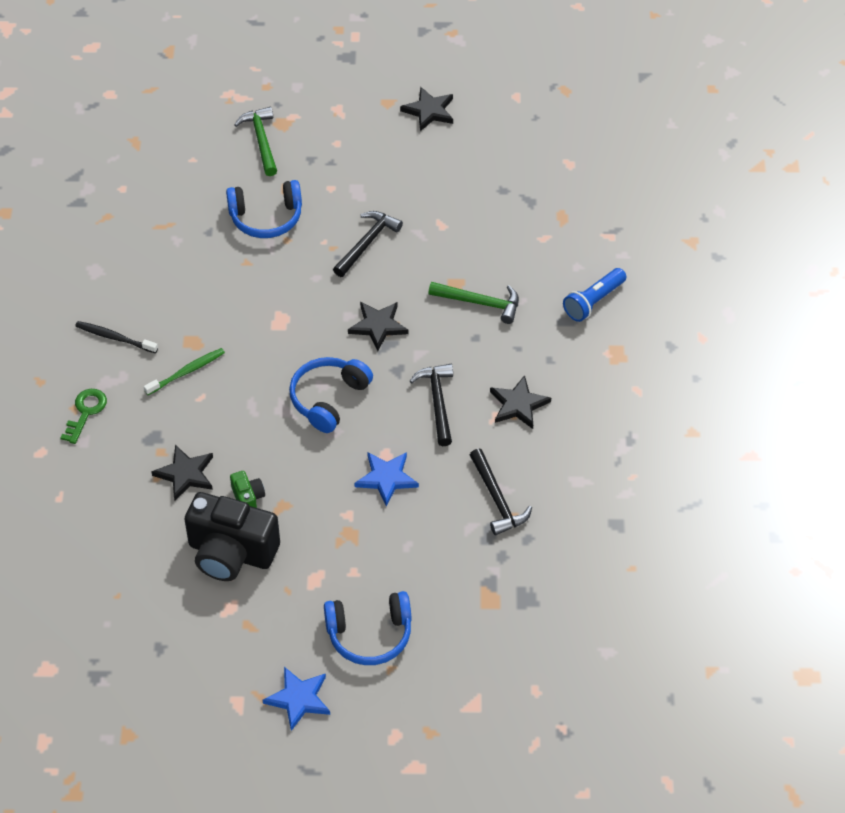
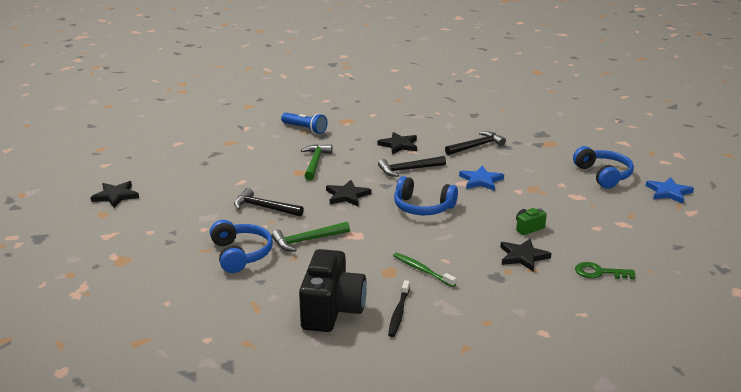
camera: 100 degrees left, 25 degrees down
(85, 412) = (488, 315): green key -> green key (599, 272)
(231, 553) = (579, 229): black camera -> black camera (332, 310)
(261, 140) = (144, 268): green hammer -> green hammer (307, 240)

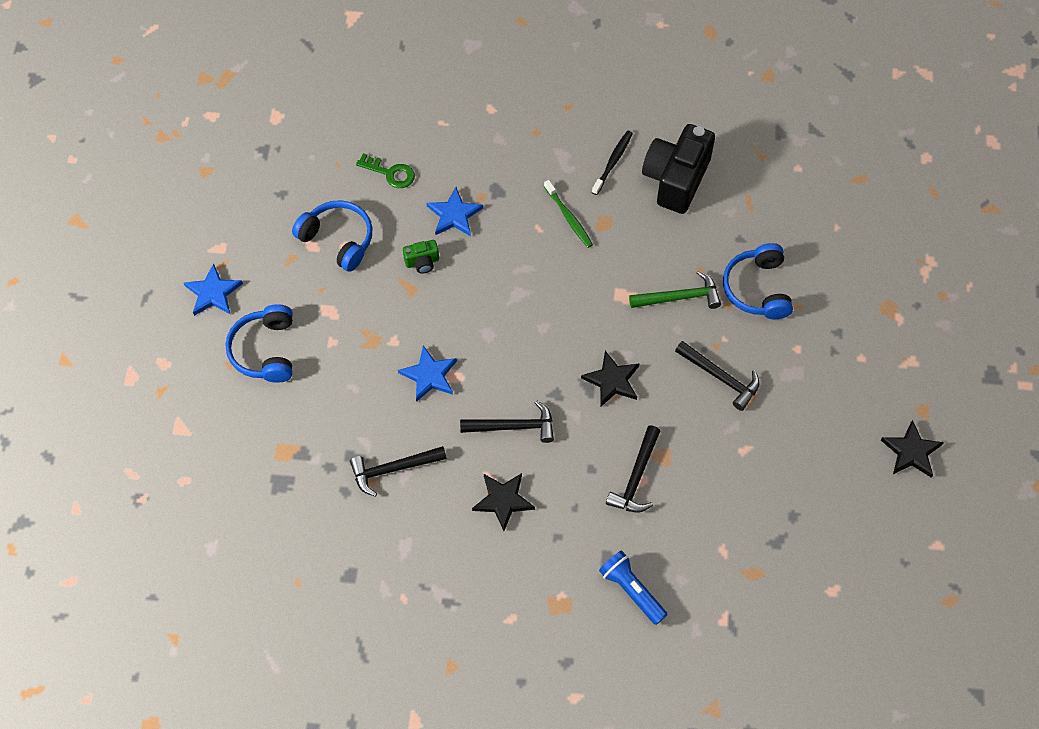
camera: 165 degrees left, 35 degrees up
(315, 162) = (636, 477): green hammer -> black hammer
(423, 207) = (526, 332): blue headphones -> blue headphones (338, 239)
(523, 257) = (454, 215): black star -> blue star

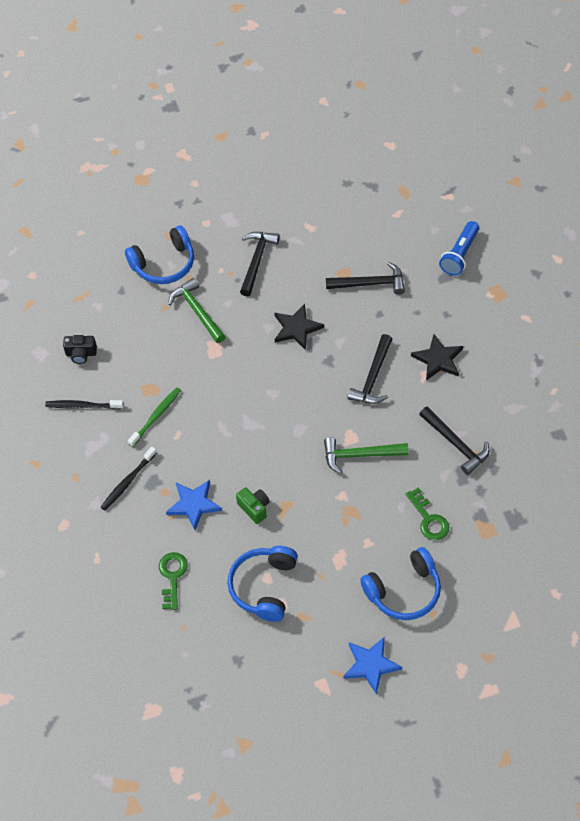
camera: 110 degrees left, 5 degrees down
(325, 405) = (428, 519): none -> green key
(429, 375) = (360, 455): blue star -> green hammer
(508, 171) = (127, 482): none -> black toothbrush
(513, 427) = (373, 377): black hammer -> black hammer turned 135 degrees counterclockwise
(675, 179) = (81, 354): black camera -> black camera, size x0.44
(911, 452) = (258, 133): black star -> none

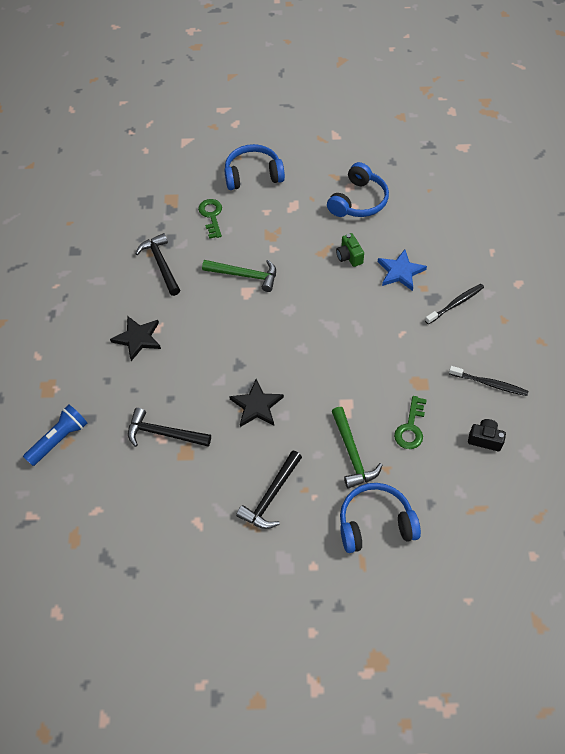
camera: 165 degrees left, 0 degrees up
(156, 416) = (418, 355): green toothbrush -> none
(172, 576) = (430, 224): green key -> green key (410, 427)
(370, 665) = (297, 139): blue star -> none
(373, 377) = (204, 338): black hammer -> none

